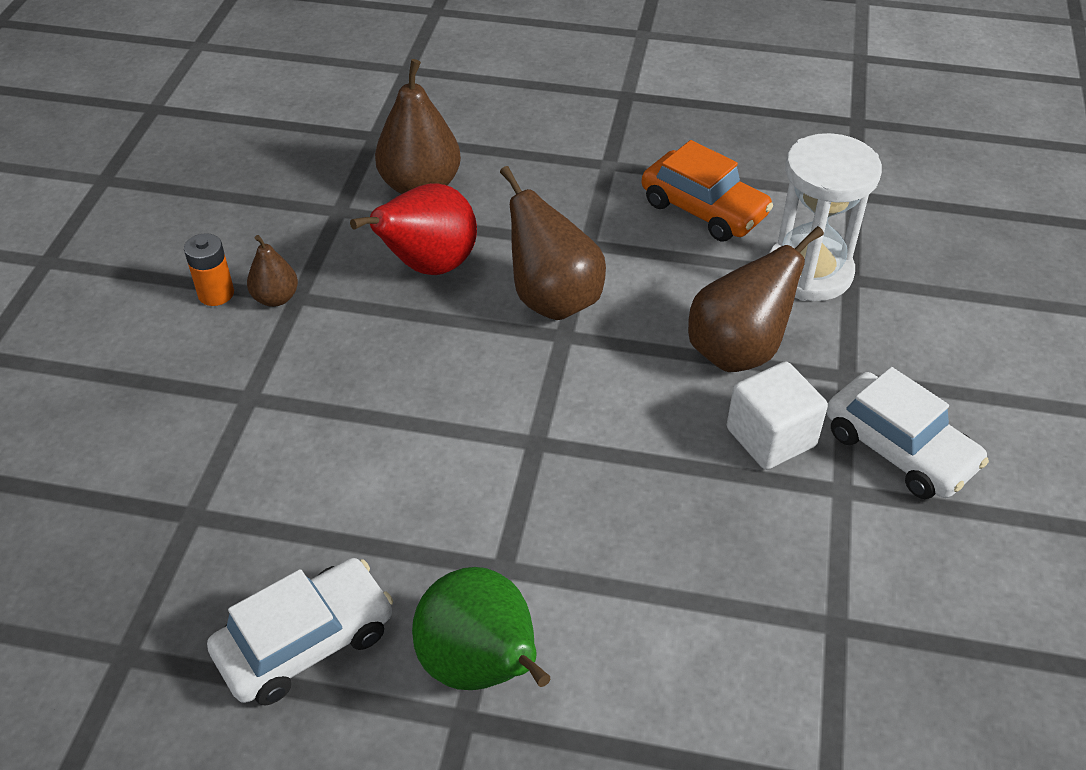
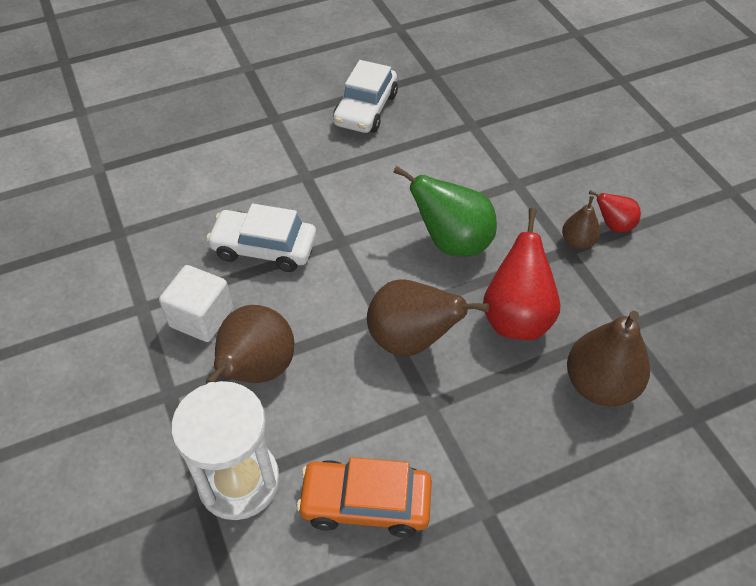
camera: 145 degrees right, 5 degrees up
(216, 294) = (613, 225): orange battery -> red pear
(482, 667) = (281, 136): green pear -> green pear (452, 242)
(899, 449) = (112, 354): white car -> white car (264, 248)

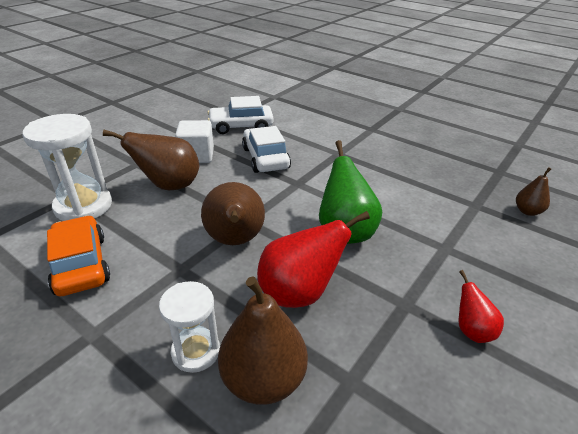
camera: 60 degrees right, 15 degrees down
(366, 109) = (424, 156): white car -> white car (241, 126)
(548, 425) = (196, 351): none -> white hourglass
(577, 242) = (422, 308): brown pear -> brown pear (527, 211)

